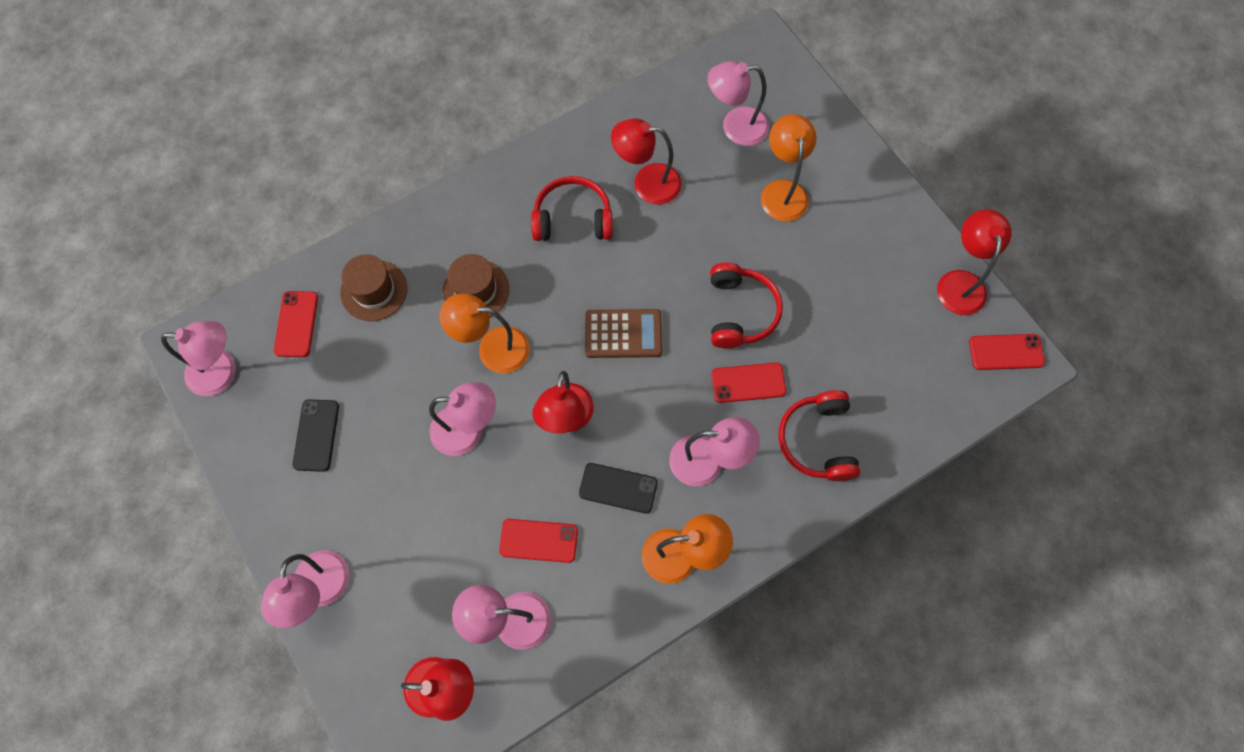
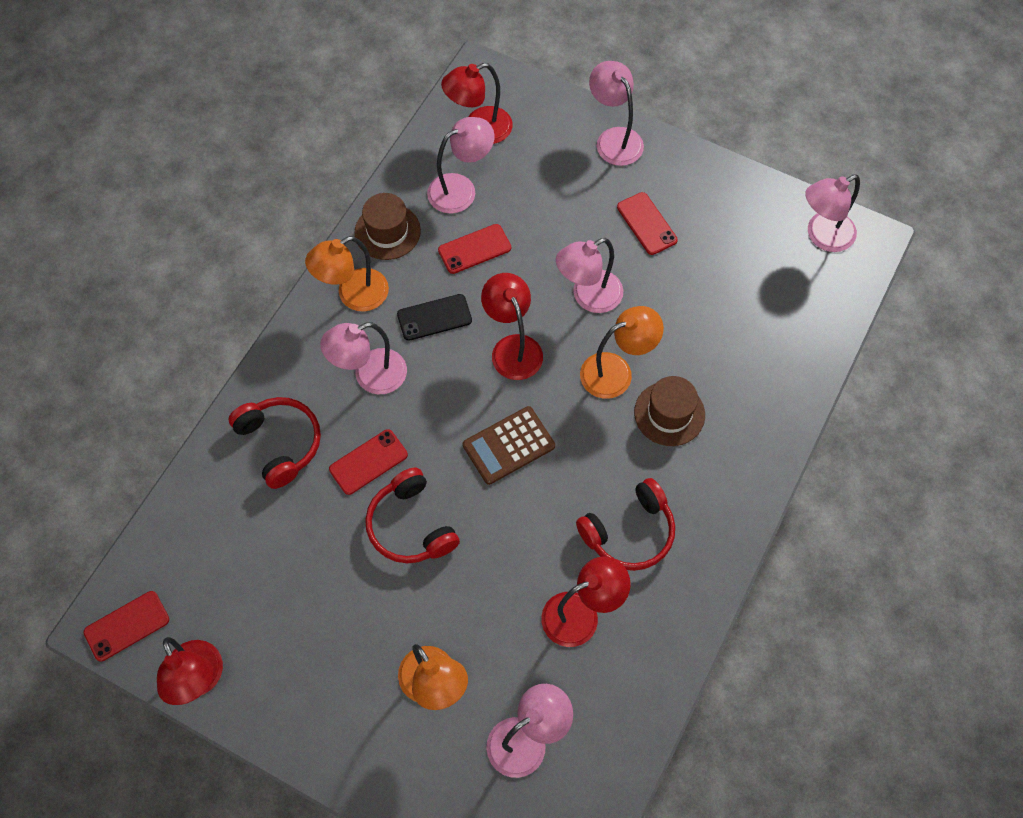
camera: 150 degrees right, 5 degrees down
(296, 324) = (798, 303): red phone -> red phone (646, 224)
(316, 435) = (706, 232): black phone -> none
(374, 290) = (758, 365): brown hat -> brown hat (387, 231)

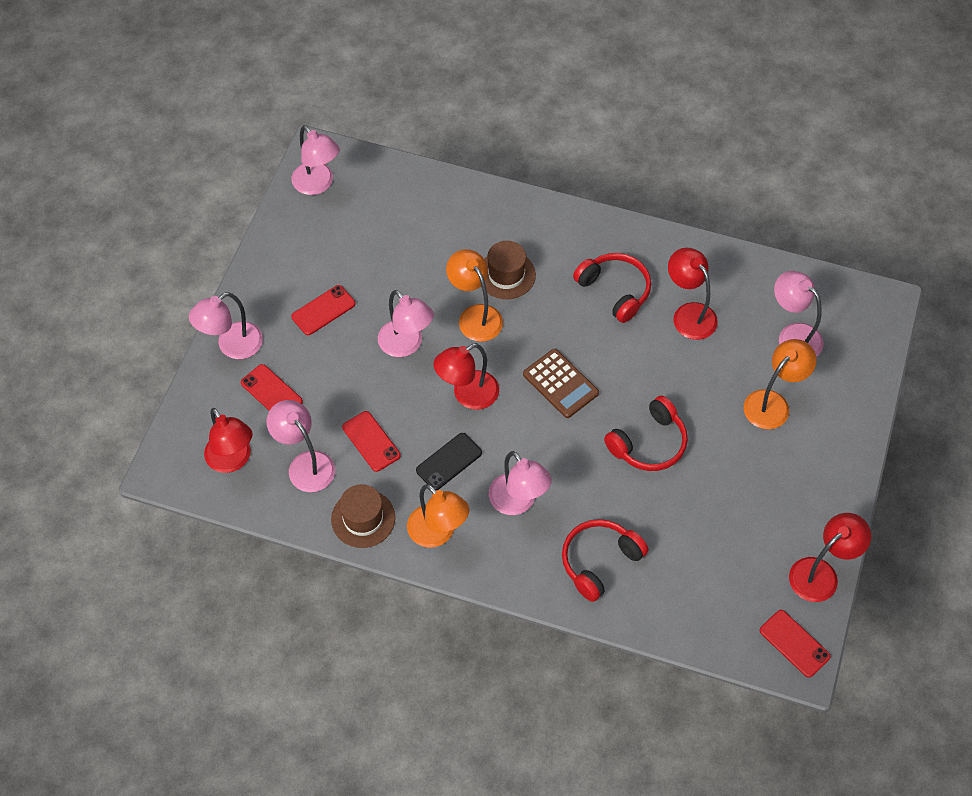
camera: 100 degrees left, 5 degrees down
(368, 462) = (600, 486): red phone -> red phone (271, 392)
(434, 317) = (449, 461): black phone -> black phone turned 75 degrees clockwise

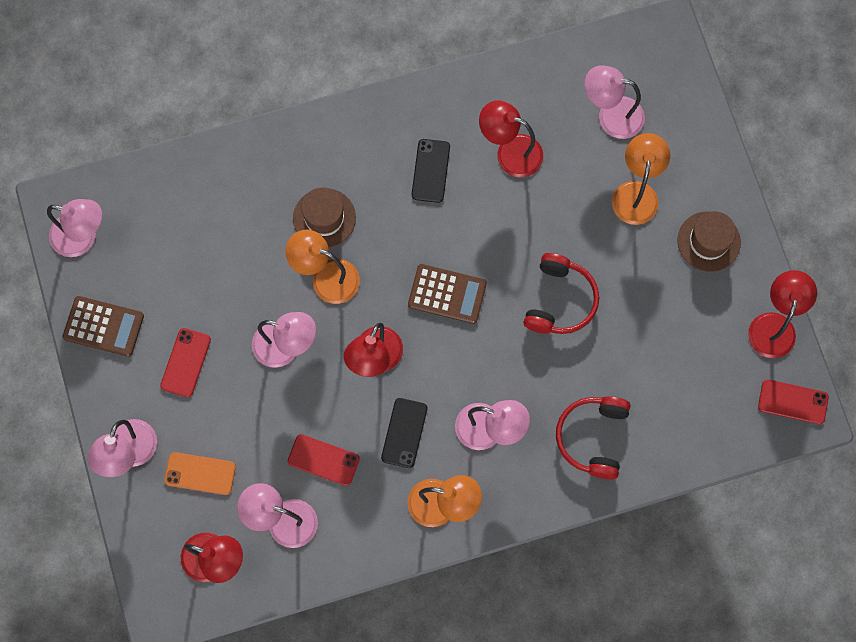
camera: 35 degrees left, 15 degrees up
(271, 392) = (200, 473): red phone -> orange phone
(284, 250) = (103, 326): none -> brown calculator
(363, 518) = (369, 535): brown hat -> brown hat (708, 241)
(615, 290) = (431, 171): red headphones -> black phone

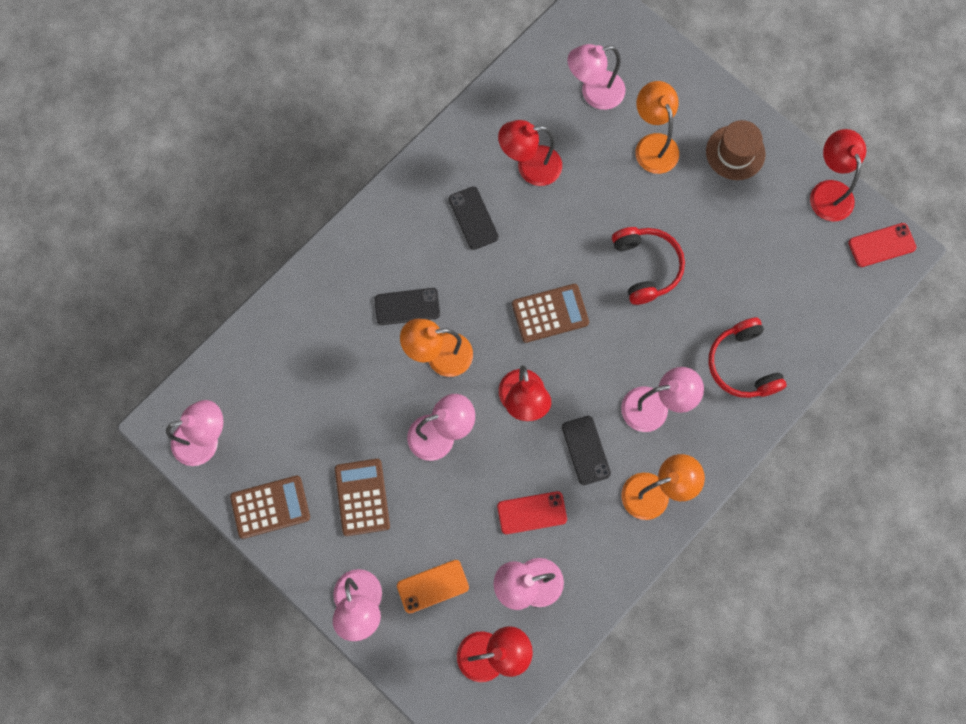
camera: 30 degrees left, 0 degrees up
(186, 362) = (362, 497): red phone -> brown calculator
(324, 218) = (407, 306): brown hat -> black phone

